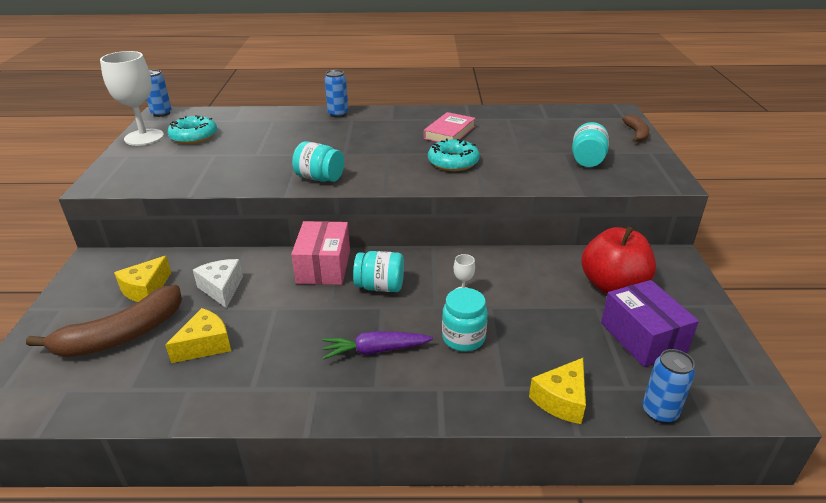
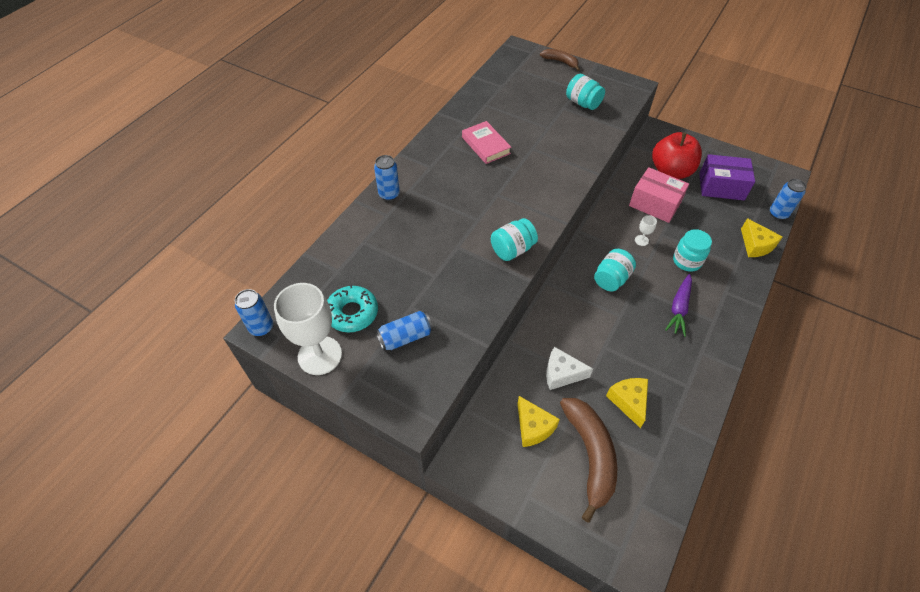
camera: 60 degrees left, 20 degrees up
(179, 161) = (405, 337): none -> blue can
(323, 266) = (568, 301): pink box -> pink box (654, 204)
(453, 162) = (539, 166): turquoise donut -> none

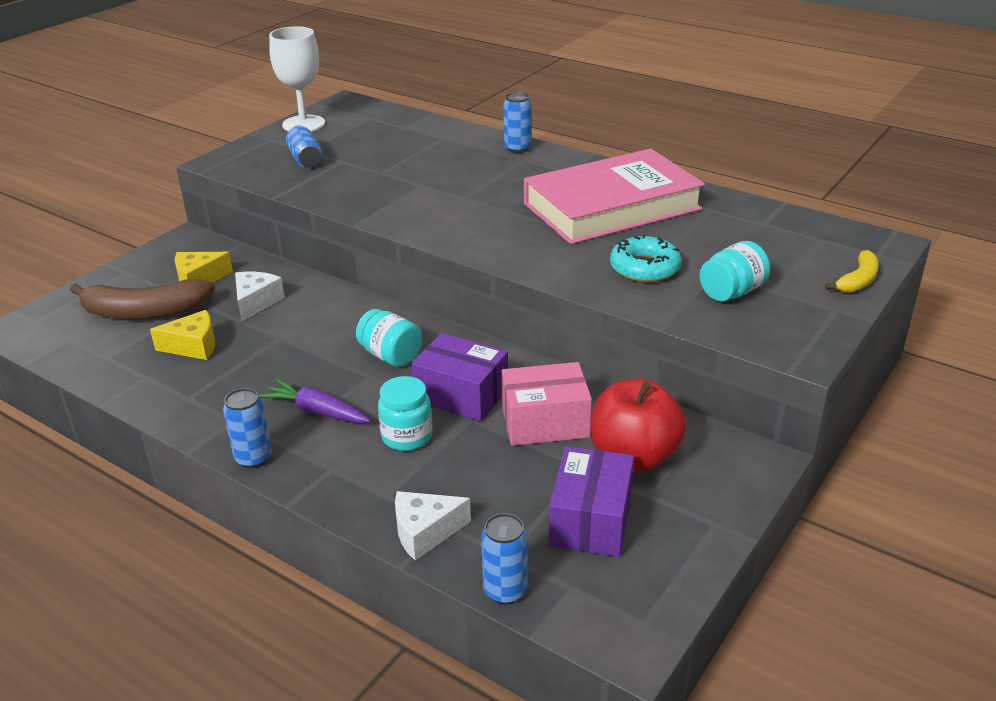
camera: 95 degrees right, 20 degrees down
(261, 327) = (347, 101): blue can -> blue can (253, 458)
(352, 313) = (347, 135): turquoise donut -> turquoise donut (644, 268)
(486, 145) = (612, 206): pink book -> pink book, size x2.18
(512, 249) = (406, 217): turquoise jar -> none
(560, 62) = (858, 280): brown banana -> yellow banana
(641, 240) = (461, 395): white goblet -> purple box
(654, 204) = (545, 422): pink box -> pink box turned 45 degrees clockwise
(755, 245) = (425, 532): yellow cheese -> white cheese

